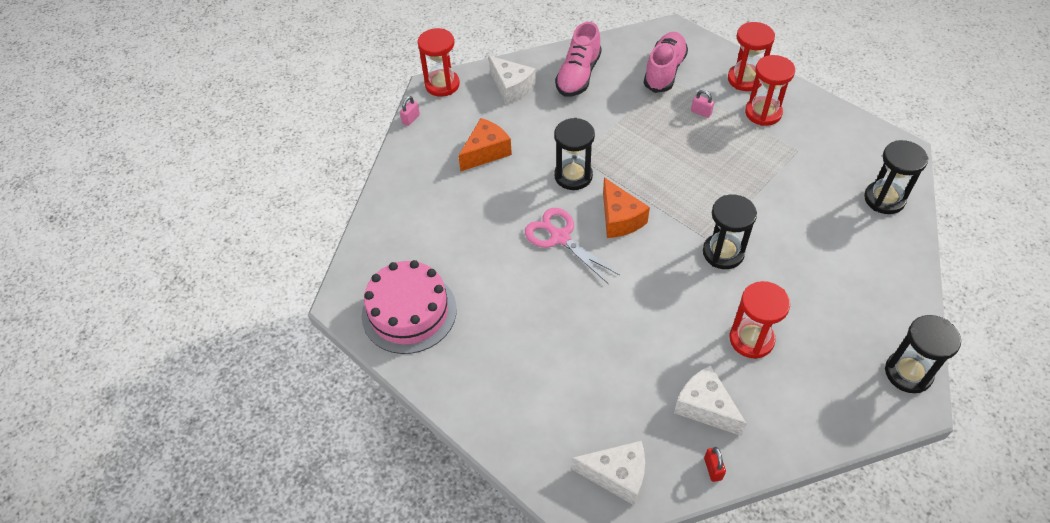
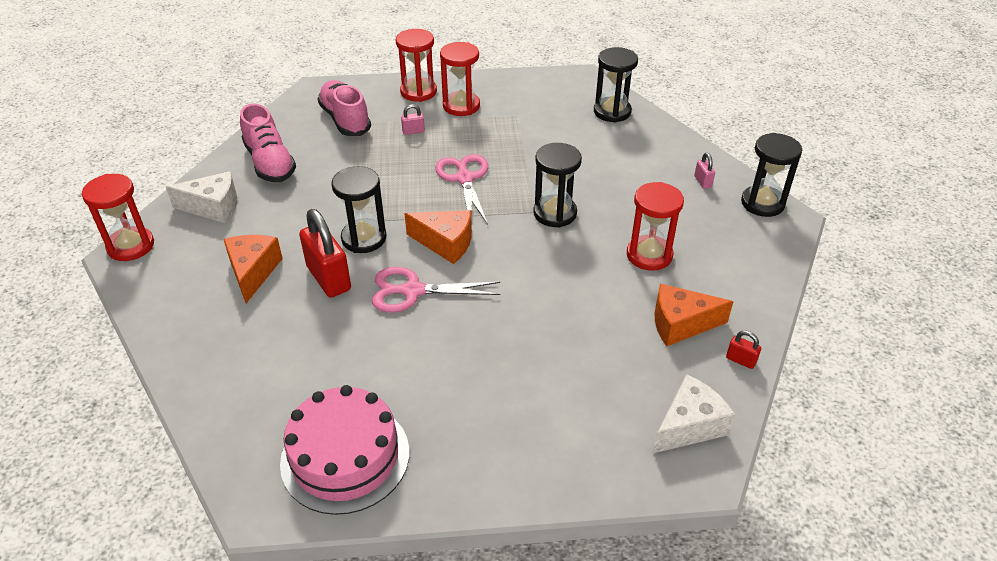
camera: 50 degrees left, 10 degrees down
(411, 119) = (130, 295): pink padlock -> pink padlock (702, 181)
(522, 189) = (329, 278): none -> red padlock
(692, 177) = (465, 179): none -> pink scissors
(705, 407) = (680, 324): white cheese -> orange cheese

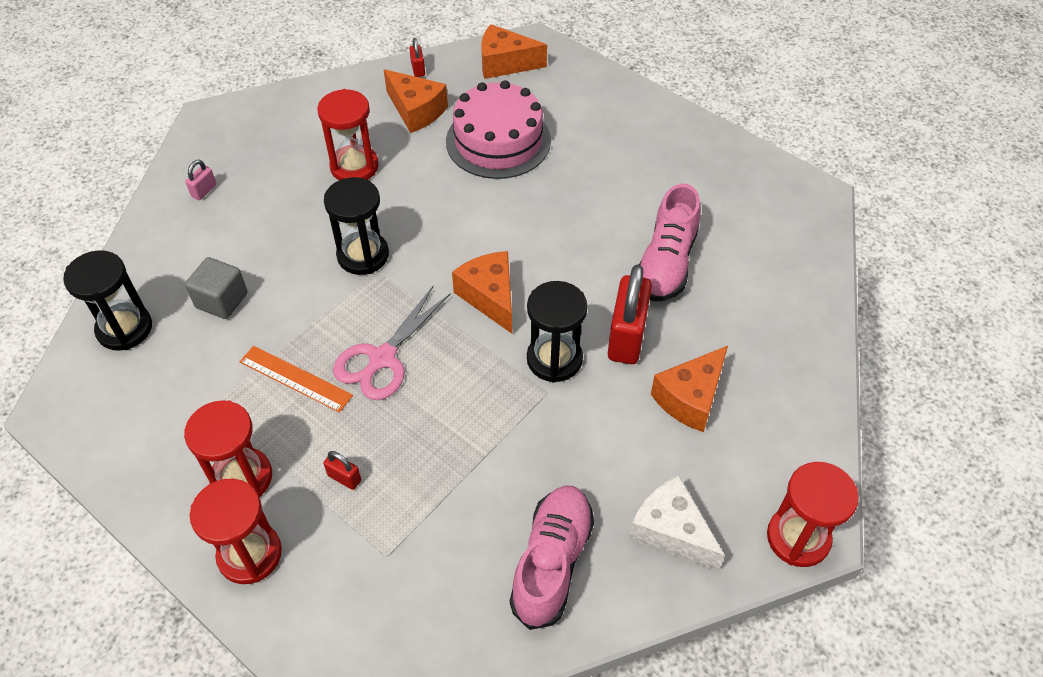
camera: 135 degrees left, 10 degrees up
(345, 120) = (392, 574): pink shoe -> pink shoe (666, 263)
(345, 457) = (737, 186): pink cake -> pink cake (498, 141)
(413, 131) = (344, 478): pink padlock -> red padlock
(413, 291) = (568, 271): pink scissors -> none
(496, 146) = (295, 378): none -> orange ruler
(590, 148) = (222, 300): none -> grey cube
(689, 426) = (505, 63): white cheese -> orange cheese
(762, 203) = (202, 141): black hourglass -> none

